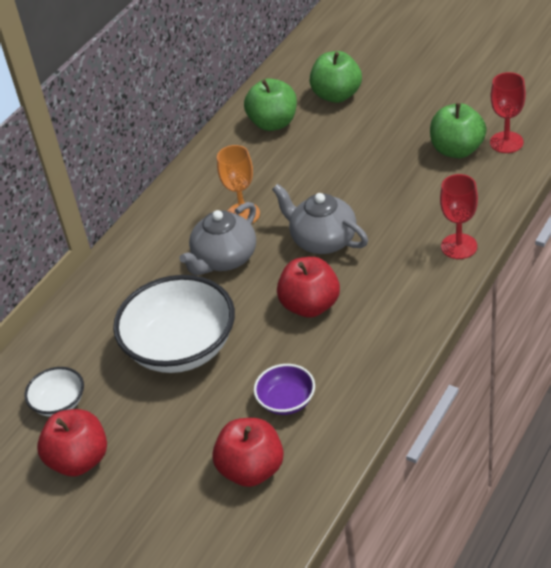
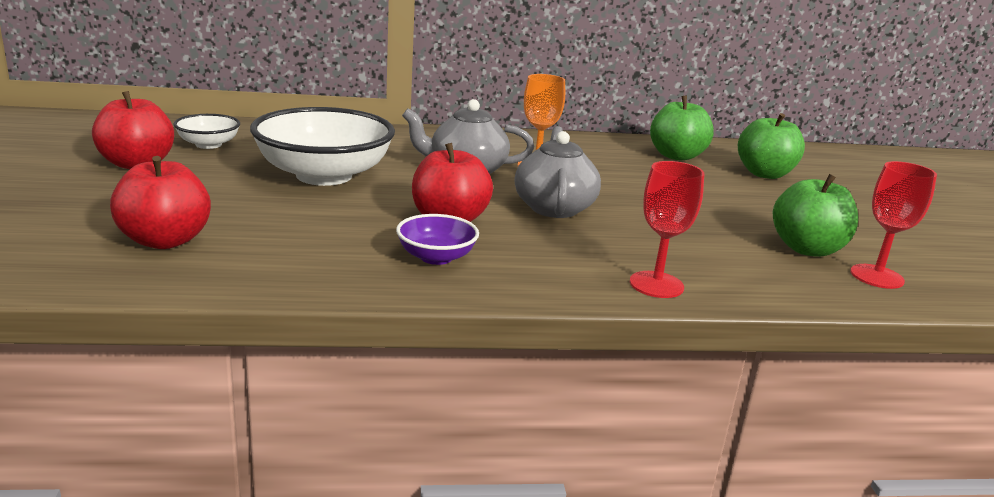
camera: 45 degrees right, 20 degrees down
(286, 401) = (288, 237): purple bowl -> purple bowl (436, 257)

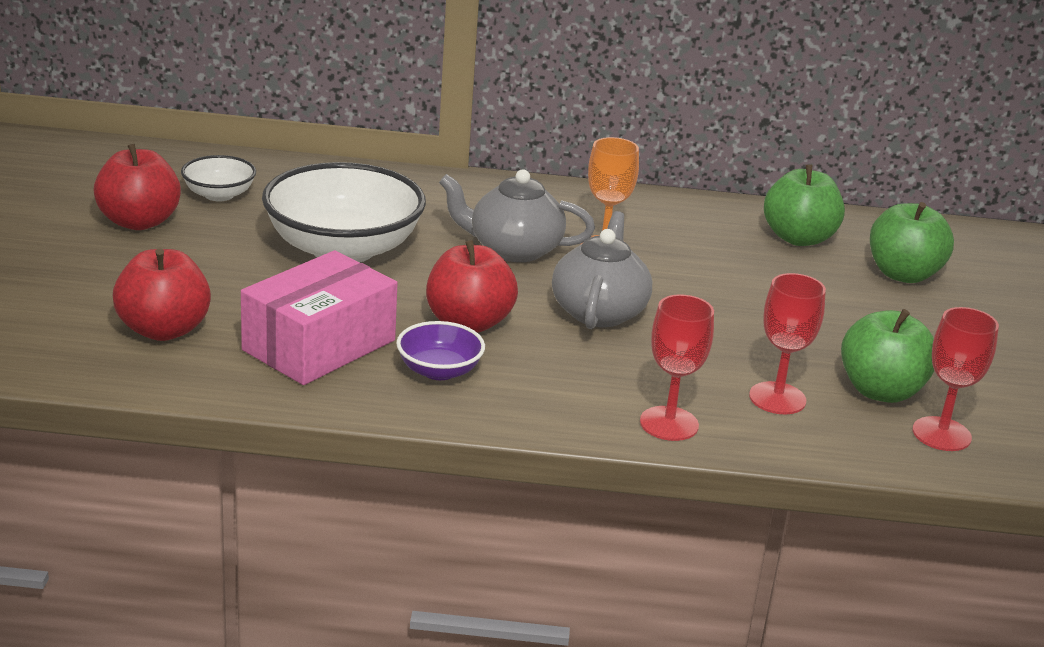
camera: 10 degrees right, 5 degrees up
(319, 244) = (319, 345): none -> pink box
(732, 259) = (777, 398): none -> red goblet

